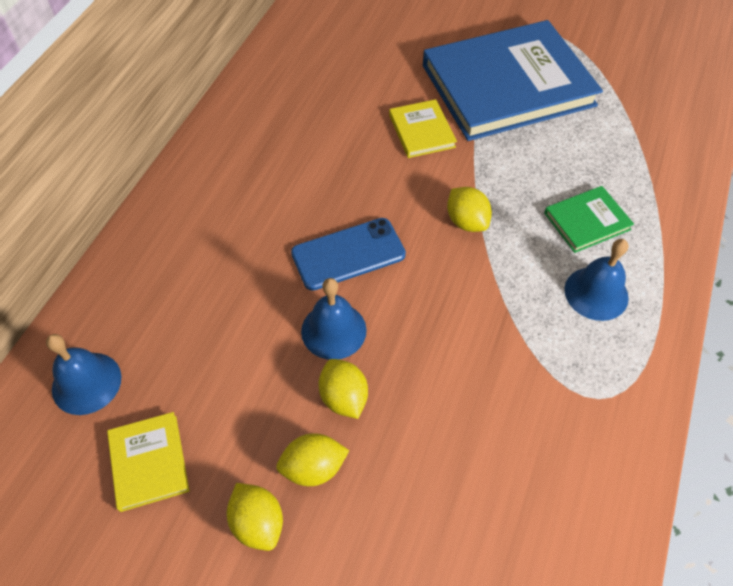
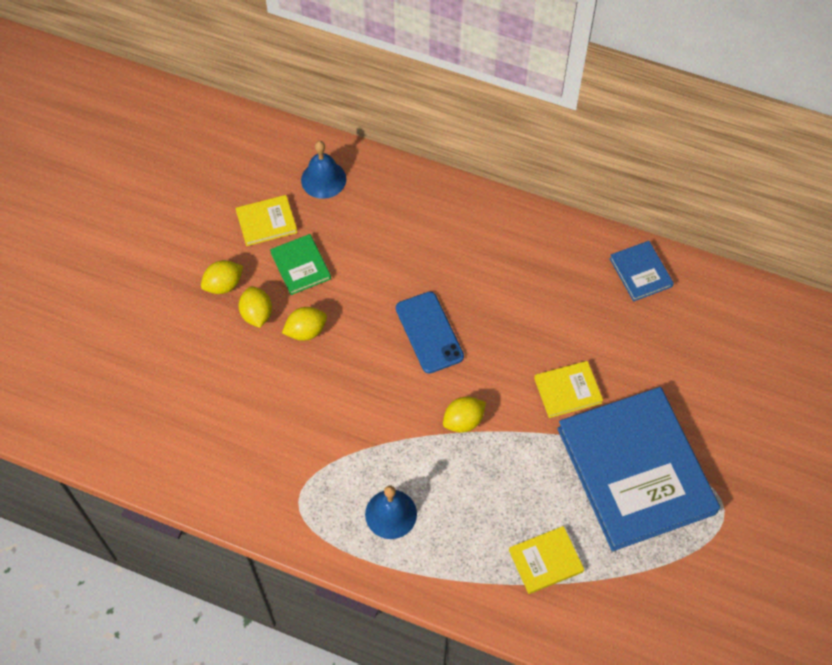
camera: 90 degrees right, 5 degrees up
(279, 69) = (640, 272): none -> blue book
(333, 330) = (360, 324): blue bell -> none
(587, 221) = (465, 518): green book -> green book (300, 266)
(619, 155) = (545, 561): none -> yellow book

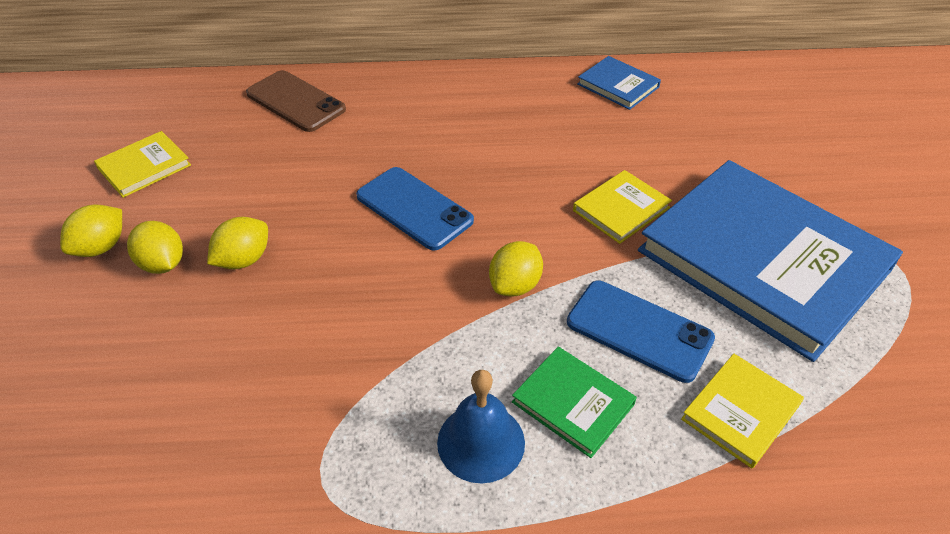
camera: 25 degrees left, 15 degrees down
(300, 266) = (208, 195): green book -> green book (573, 403)
(323, 179) = (206, 110): blue bell -> none
(389, 195) = (295, 101): none -> brown phone
(521, 485) = (639, 330): none -> blue phone

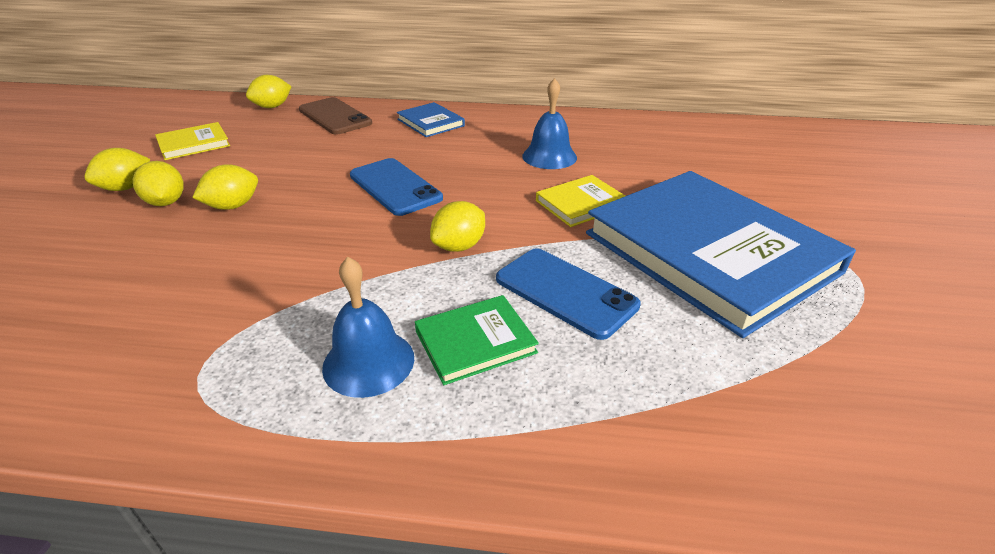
camera: 10 degrees right, 10 degrees down
(210, 92) = (272, 107): none -> yellow lemon
(567, 141) = (549, 156): none -> blue bell
(573, 403) = (475, 342): green book -> green book turned 75 degrees counterclockwise
(618, 85) = (608, 126): blue book -> blue book (430, 122)
(740, 412) = (650, 371): yellow book -> none

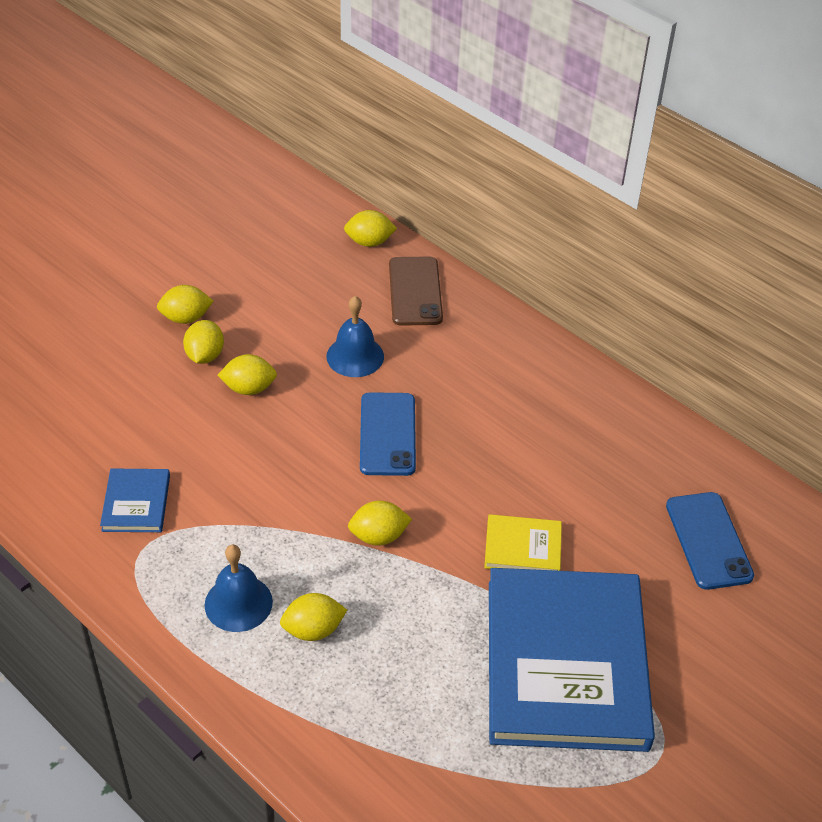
camera: 35 degrees right, 10 degrees up
(194, 144) = (266, 276): yellow book -> none
(430, 122) = (498, 351): blue book -> blue book (136, 503)
(475, 342) = (313, 630): green book -> yellow lemon
(549, 156) = (561, 468): blue bell -> blue bell (355, 356)
(565, 292) = (412, 628): blue phone -> blue phone (708, 540)

